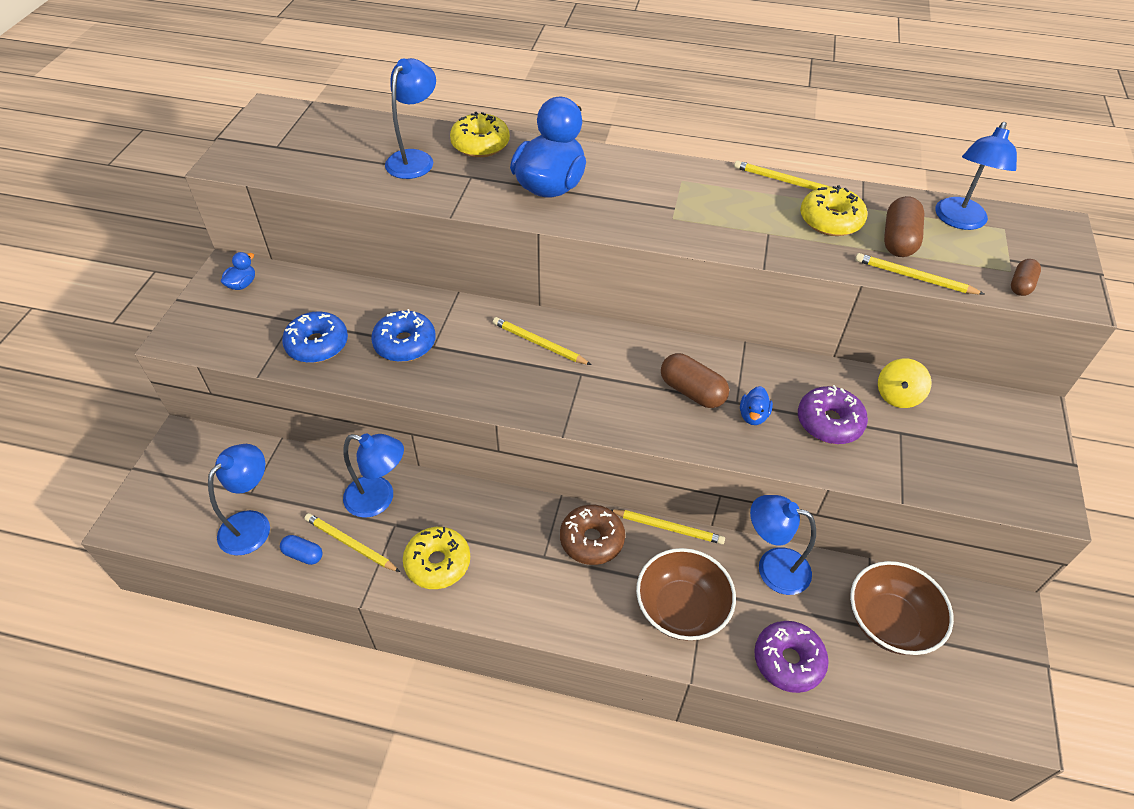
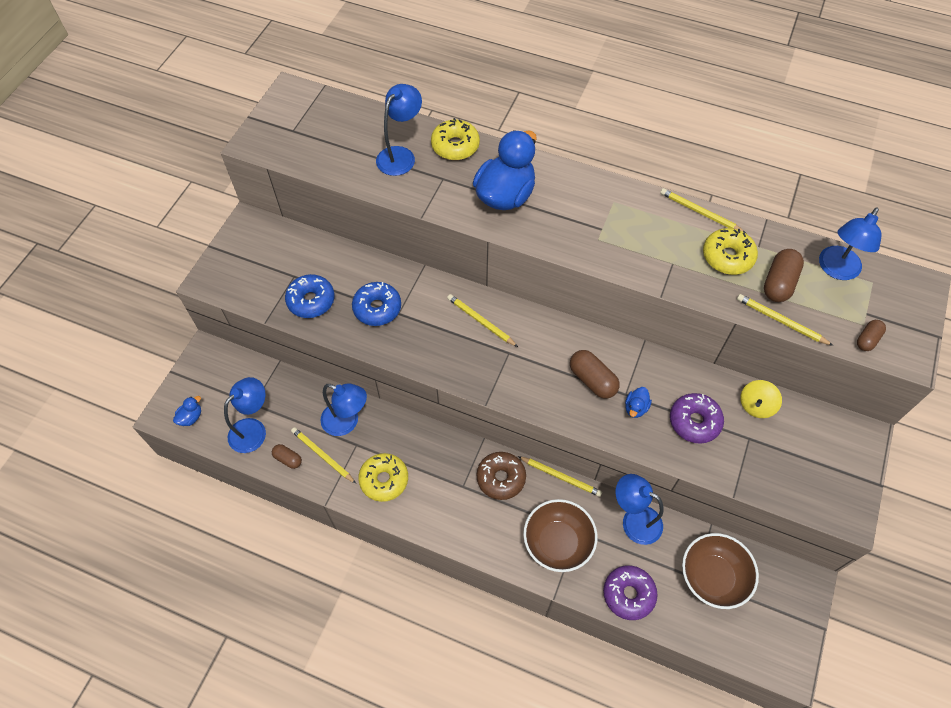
camera: 10 degrees right, 10 degrees up
(242, 284) = (258, 238): blue duck -> blue duck (191, 417)
(303, 554) = (288, 459): blue capsule -> brown capsule

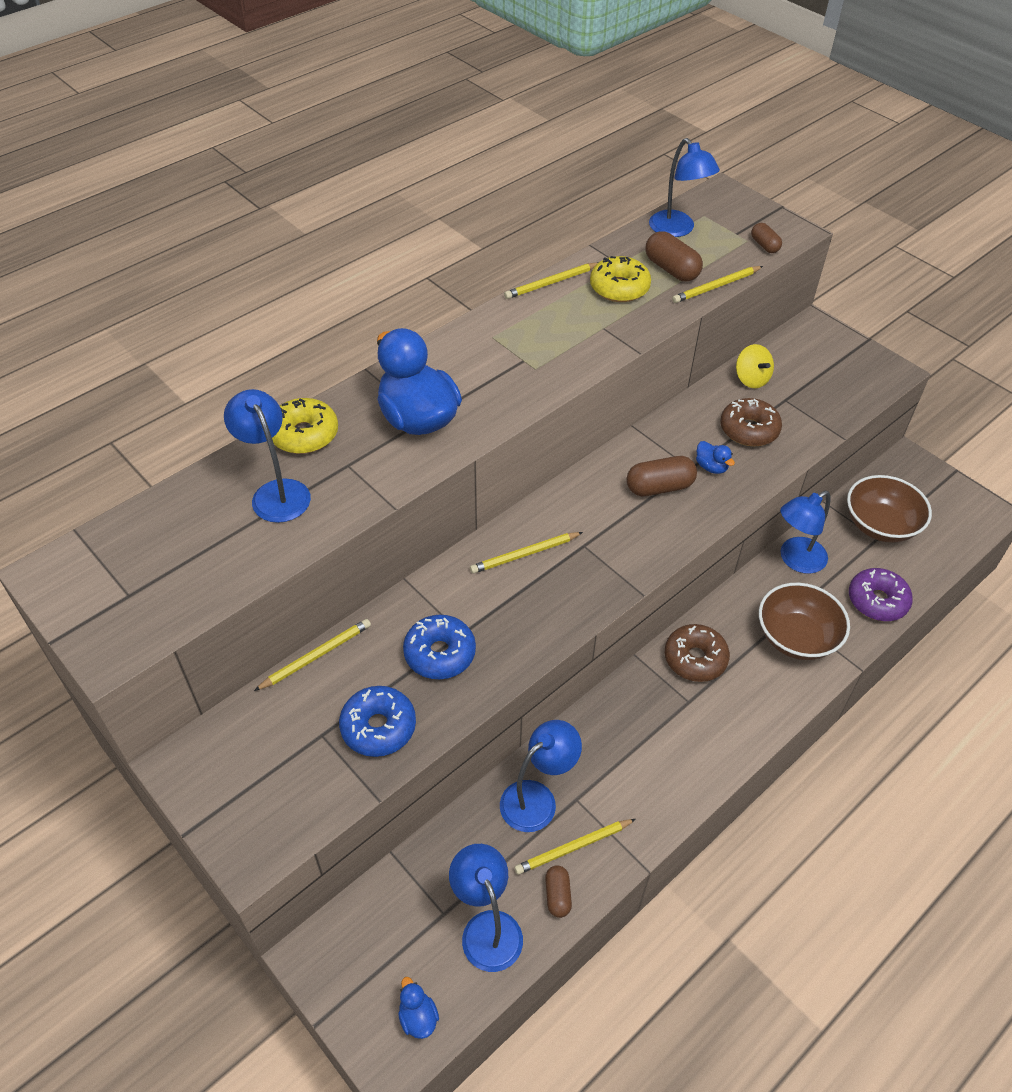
camera: 65 degrees left, 10 degrees down
(288, 459) = (557, 895): brown capsule -> brown capsule turned 60 degrees counterclockwise
(384, 480) = (643, 785): yellow donut -> none
(561, 477) = (718, 601): yellow pencil -> yellow pencil (316, 656)
(694, 421) = (749, 430): purple donut -> brown donut

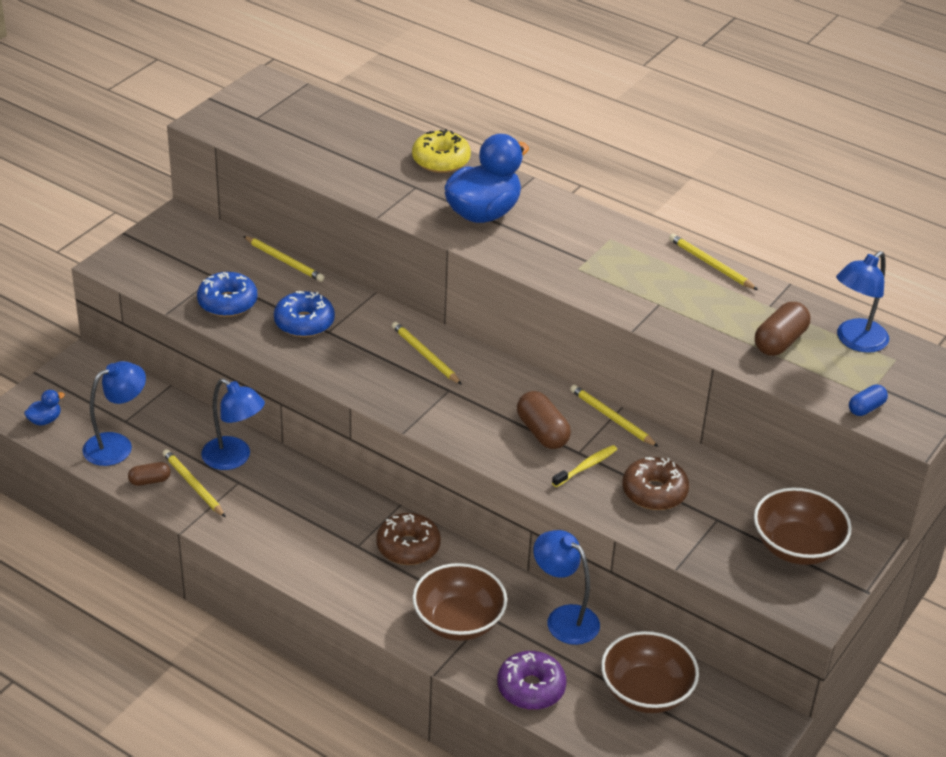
camera: 75 degrees right, 10 degrees down
(276, 492) = (373, 159): blue lamp -> none
(619, 288) = (727, 309): yellow donut -> none
(711, 467) = (586, 467): blue duck -> yellow toothbrush
(716, 287) = (767, 375): yellow pencil -> yellow pencil (611, 418)
(751, 379) = (738, 491): yellow spinning top -> none
(764, 245) = (866, 408): brown capsule -> blue capsule
(820, 362) = (797, 547): none -> brown bowl

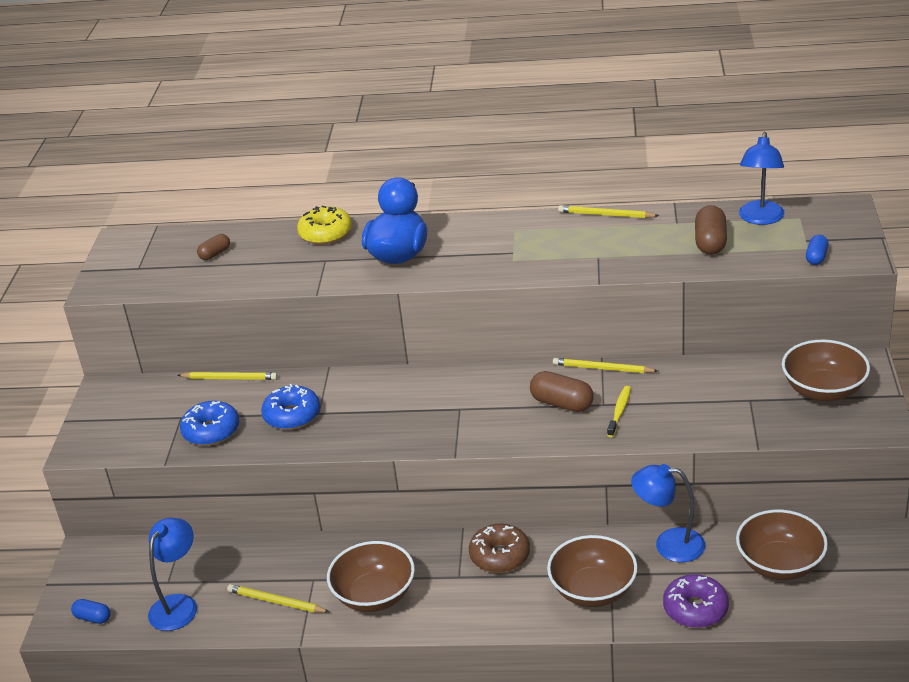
camera: 25 degrees left, 5 degrees down
(45, 420) = (93, 618): blue duck -> blue capsule
(150, 481) = (234, 618): brown capsule -> brown capsule (215, 254)
(234, 458) = (292, 563): blue lamp -> none
(275, 523) = (374, 595): none -> brown bowl
(425, 355) = (415, 393): yellow pencil -> none
(654, 492) = (687, 404): brown donut -> none

